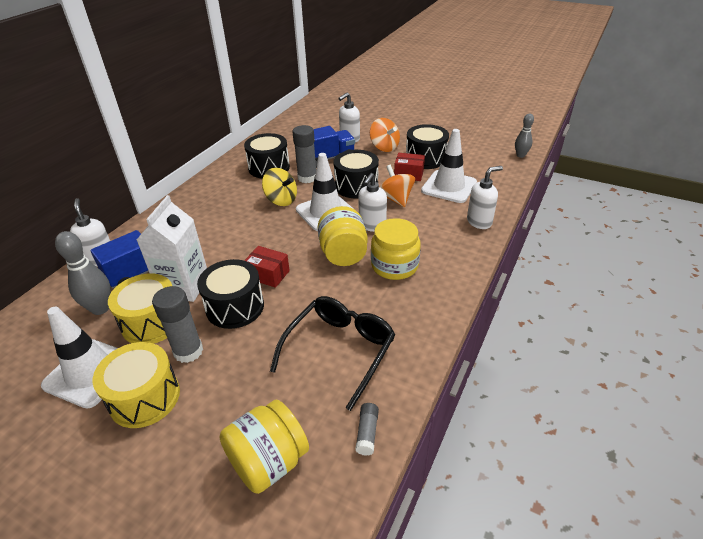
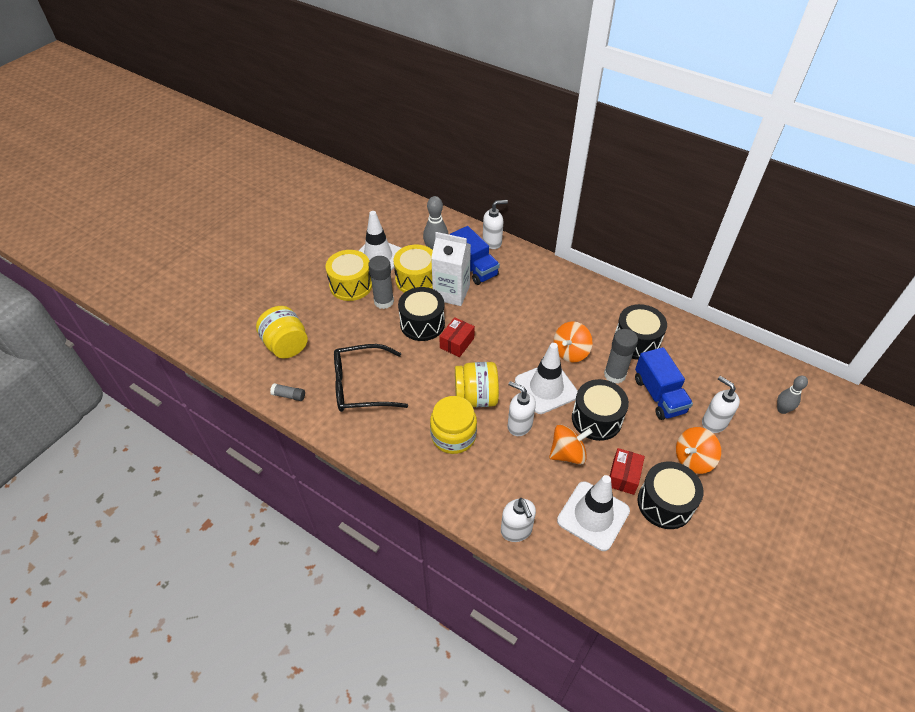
camera: 95 degrees right, 10 degrees up
(281, 200) = (570, 352): yellow spinning top -> orange spinning top
(339, 351) = (361, 386): black glasses -> black glasses turned 135 degrees clockwise
(520, 155) = (680, 636): grey bowling pin -> grey bowling pin (782, 409)

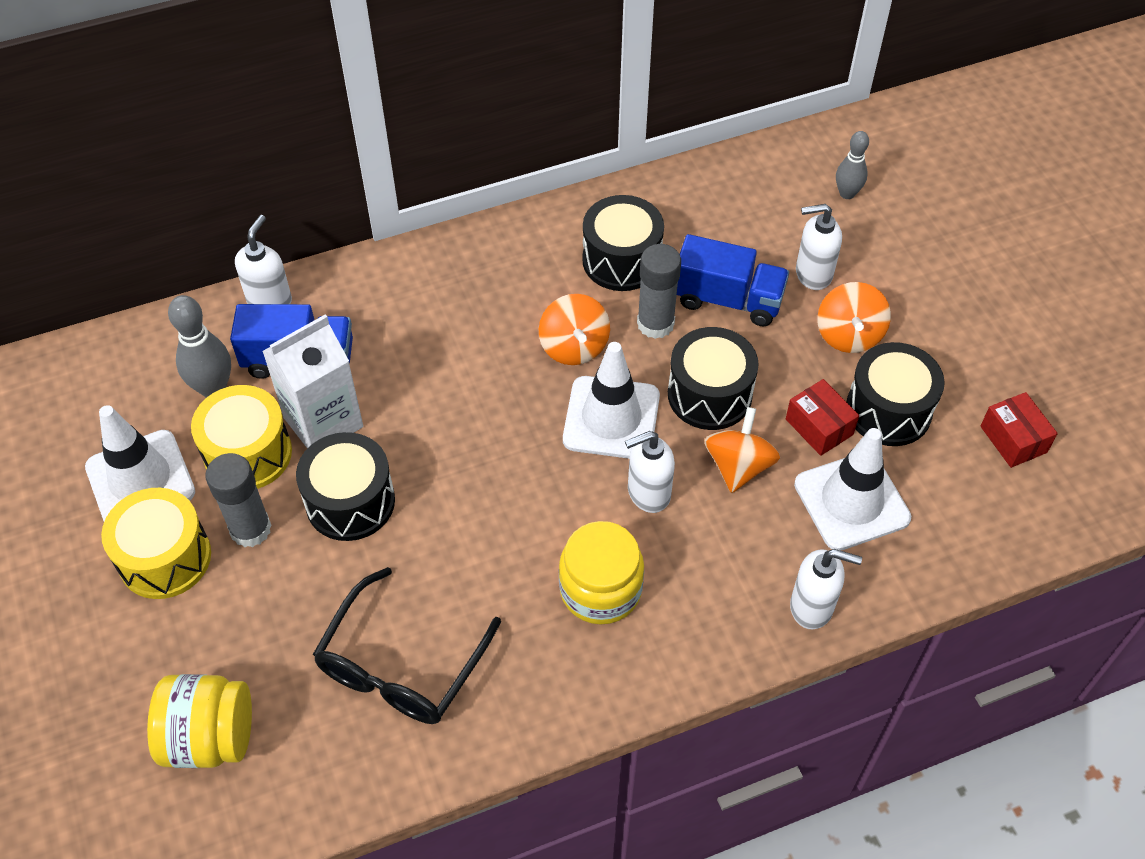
camera: 55 degrees left, 5 degrees up
(289, 395) = (327, 790): grey glue stick -> none
(457, 343) = (432, 478): red box -> red box (1013, 439)
(476, 397) = (555, 517): yellow jar -> none

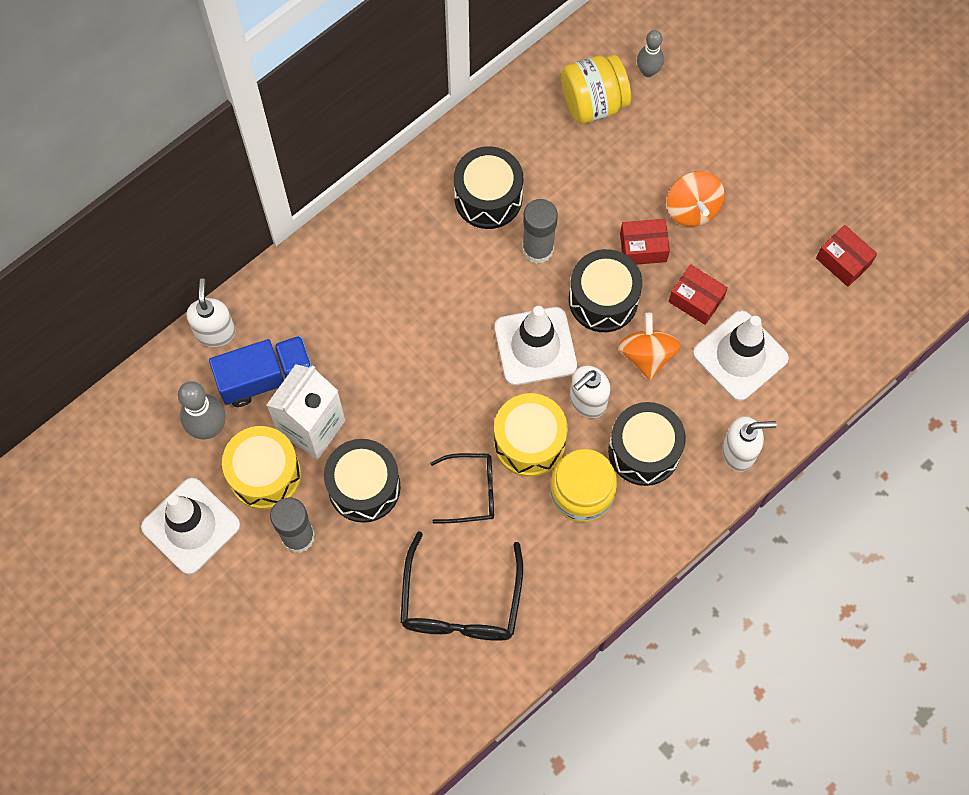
camera: 20 degrees left, 15 degrees up
(165, 558) = (243, 582): yellow drum -> yellow drum (529, 442)
(210, 737) = (347, 706): yellow jar -> yellow jar (593, 103)
(470, 545) = (471, 491): none -> black glasses
(574, 347) = (481, 292): orange spinning top -> none
(728, 299) = (587, 207): blue truck -> none
(776, 357) = (643, 248): none -> red box
(813, 274) = (646, 160): white soap dispenser -> none
(888, 410) = (743, 267): black drum -> black drum (644, 451)

